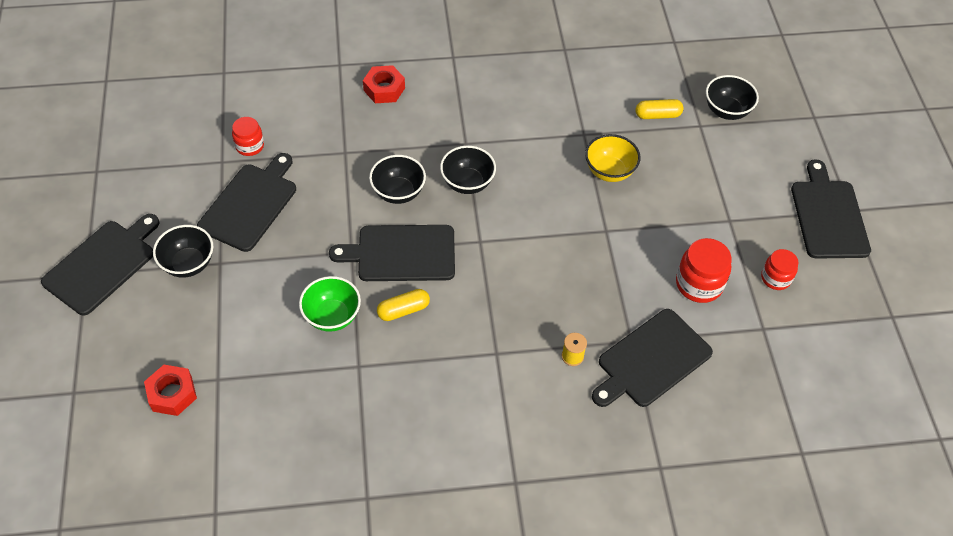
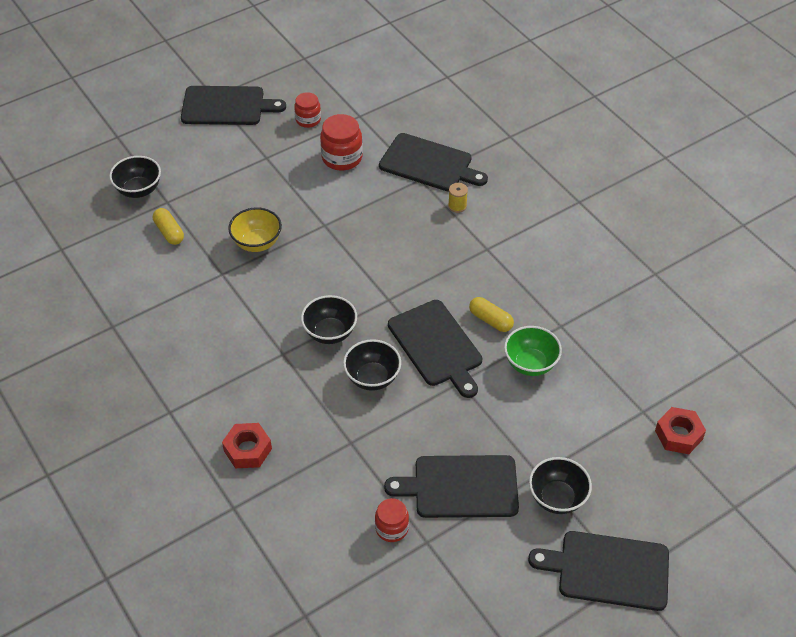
camera: 115 degrees left, 5 degrees down
(828, 216) = (226, 106): black cutting board -> black cutting board turned 150 degrees counterclockwise

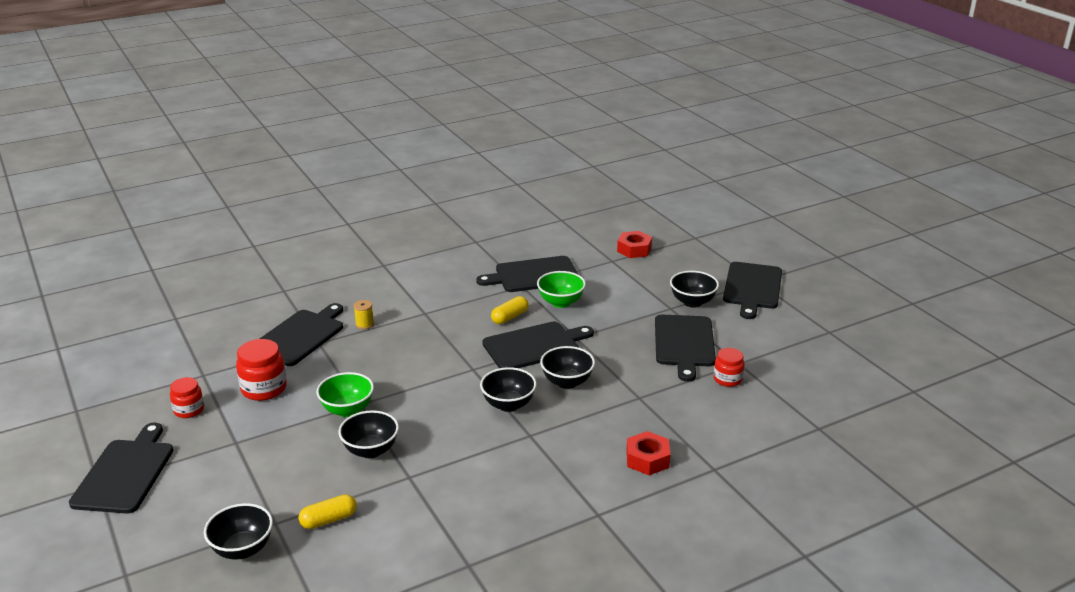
camera: 85 degrees left, 20 degrees down
(257, 243) = (370, 450): yellow bowl -> black bowl
(314, 218) = (347, 410): none -> green bowl
(587, 334) = (533, 275): none -> black cutting board

